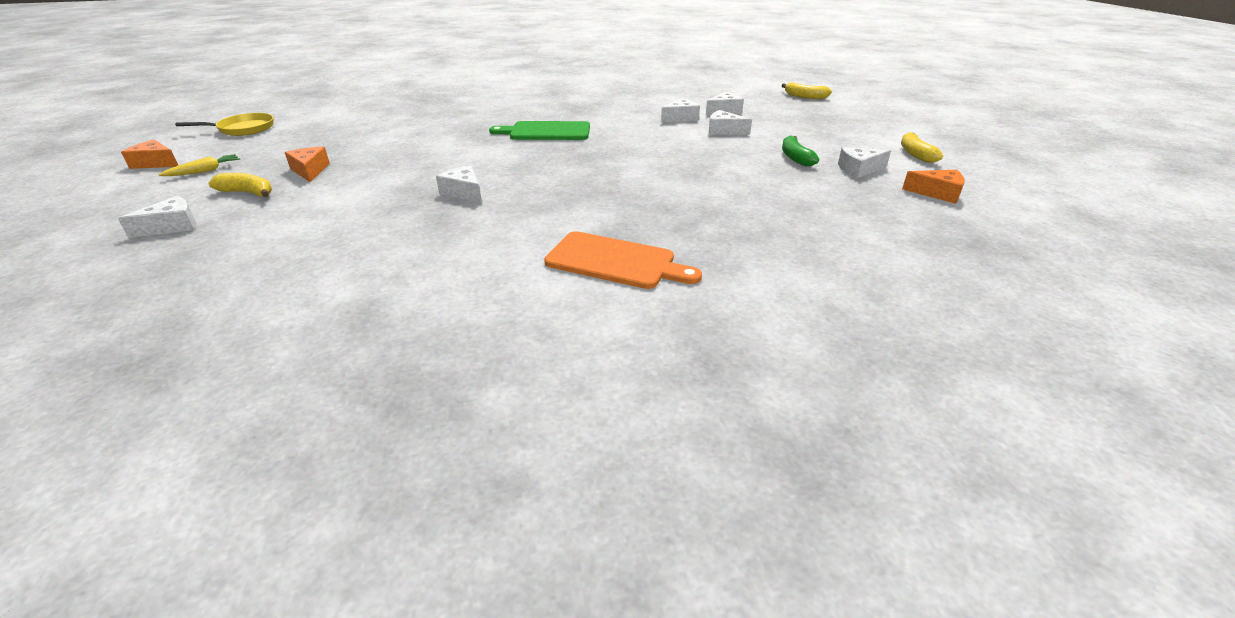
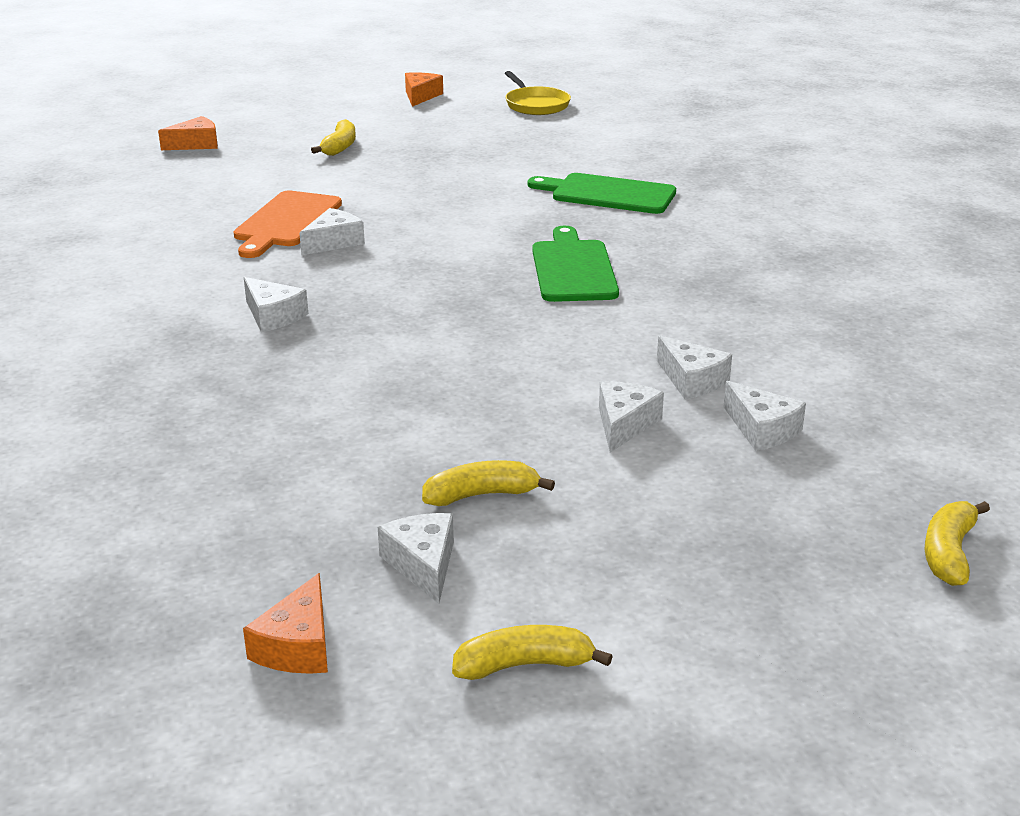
camera: 85 degrees right, 5 degrees down
(172, 226) = (264, 138): white cheese -> white cheese (273, 316)
(205, 171) = (399, 118): yellow carrot -> none
(310, 170) = (402, 159): orange cheese -> orange cheese (196, 144)
(440, 119) = (608, 194): none -> green cutting board
(615, 262) = (127, 340): orange cutting board -> orange cutting board (286, 222)
(795, 158) = (481, 495): green banana -> yellow banana

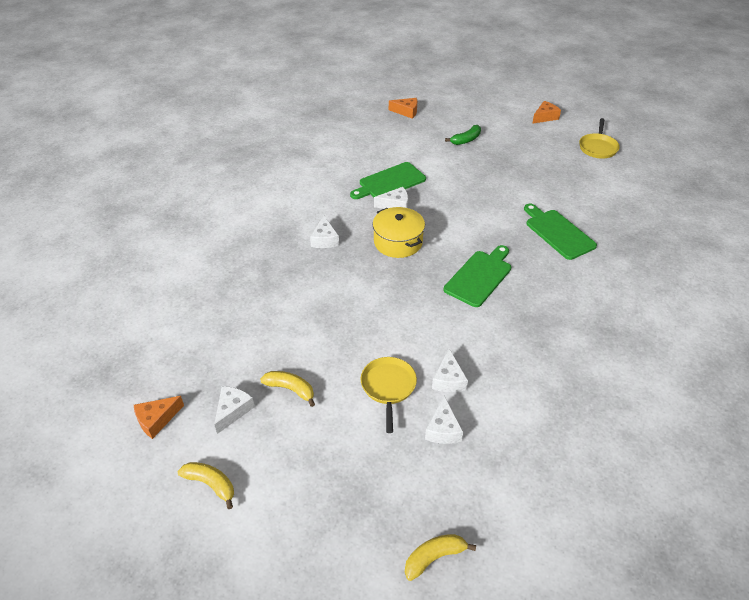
camera: 40 degrees right, 15 degrees up
(286, 222) = (389, 182): orange cutting board -> green cutting board
(339, 147) = (466, 140): yellow banana -> green banana
(400, 277) = (398, 242): none -> yellow pot
(624, 424) = (388, 387): white cheese -> yellow pan

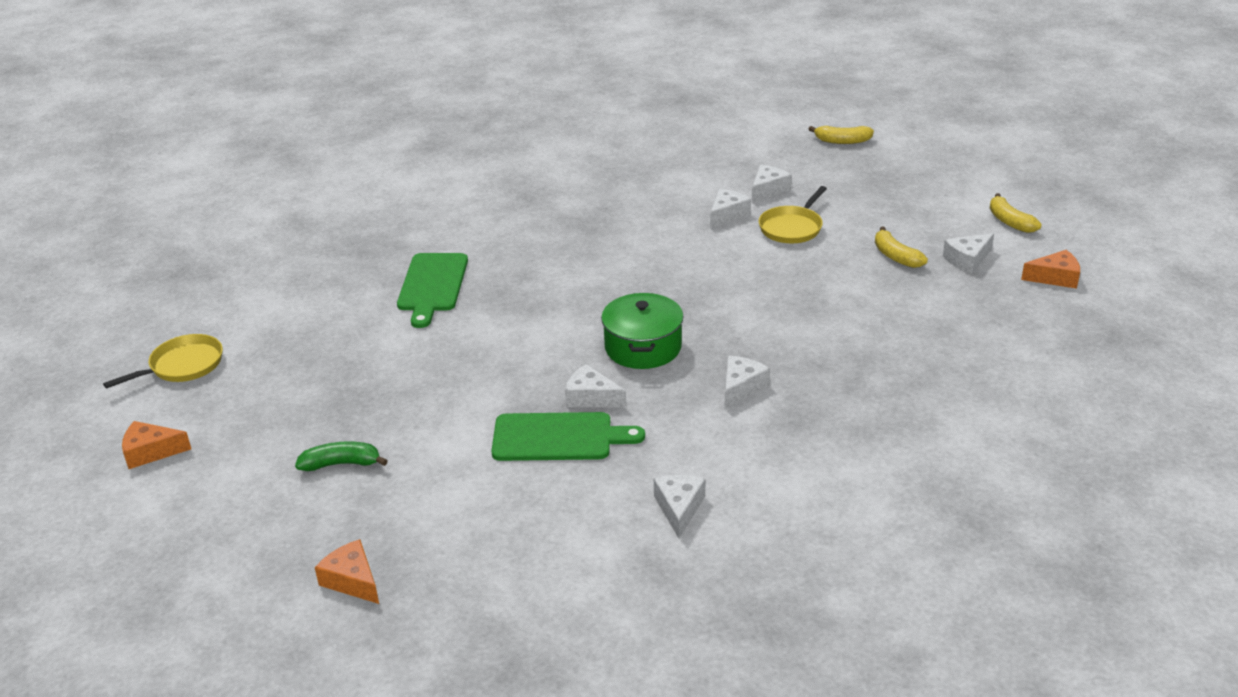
camera: 145 degrees left, 10 degrees down
(308, 175) = (679, 508): none -> white cheese
(398, 242) = (643, 347): yellow pot -> green pot
(479, 276) = (589, 277): green cutting board -> none

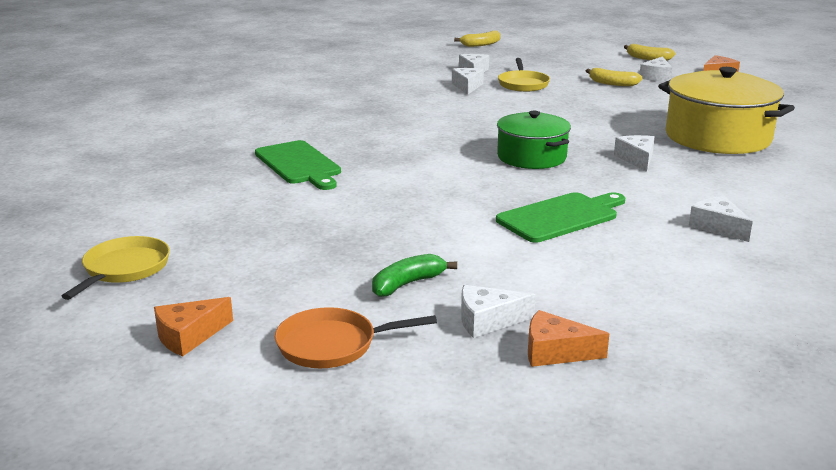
camera: 35 degrees left, 10 degrees down
(223, 501) = (332, 345): none -> orange pan
(591, 397) = (544, 190): white cheese -> white cheese (487, 321)
(880, 385) = (717, 137): none -> yellow pot

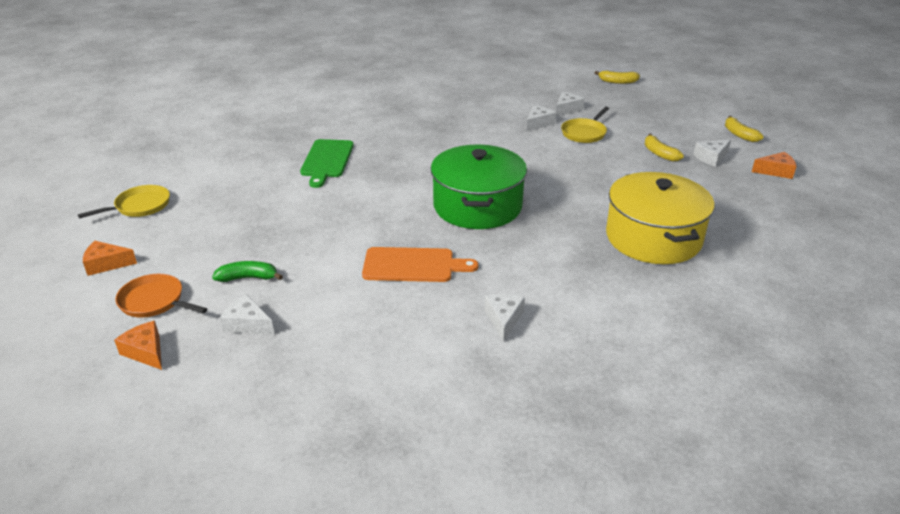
camera: 35 degrees right, 10 degrees up
(531, 157) = (477, 206): green pot -> green pot, size x1.57
(555, 352) = (247, 363): orange cheese -> orange cheese (146, 352)
(561, 217) = (413, 265): green cutting board -> orange cutting board
(637, 159) = (550, 236): white cheese -> none

